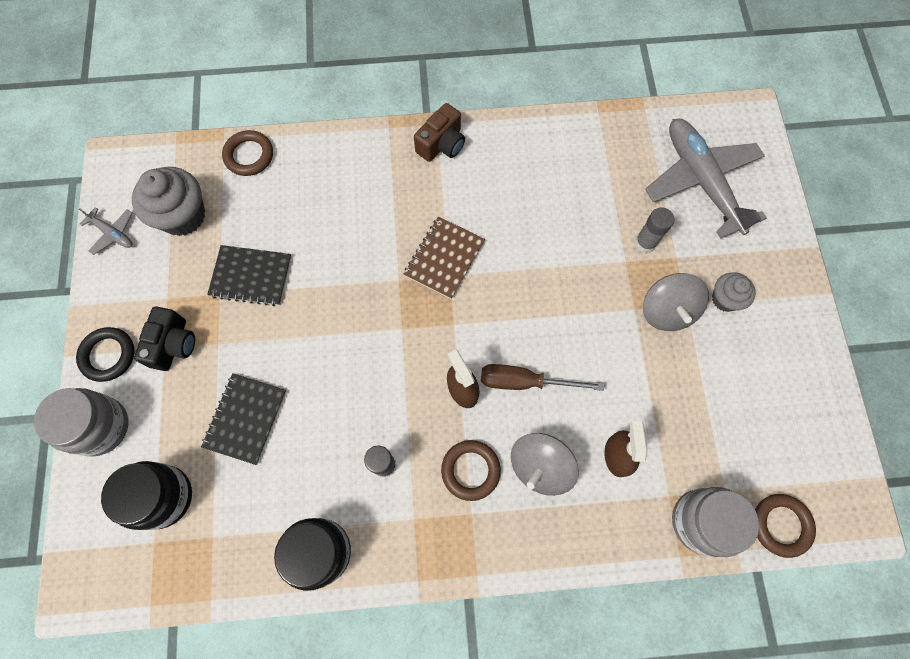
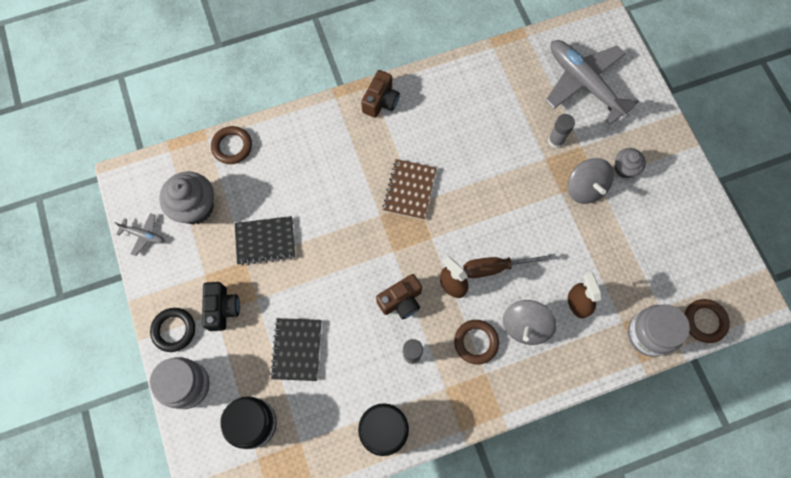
camera: 15 degrees left, 0 degrees up
(392, 392) = (401, 301): none -> brown camera

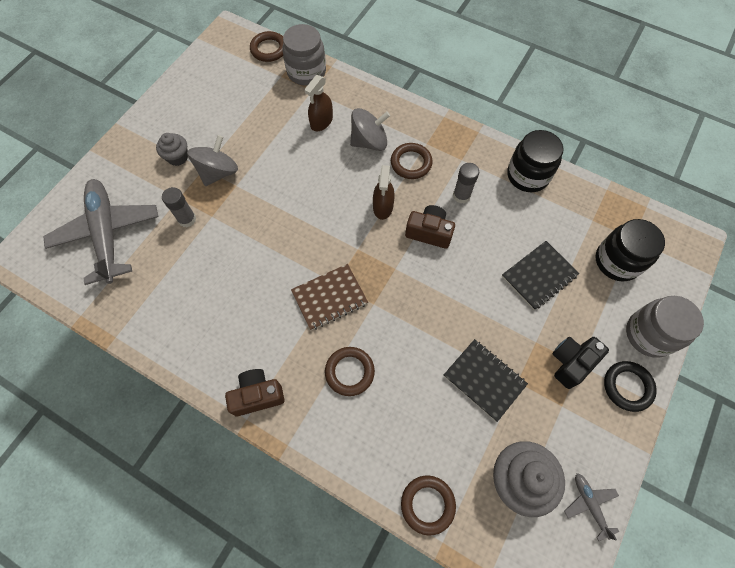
camera: 130 degrees left, 5 degrees down
(347, 164) = (349, 372): none -> brown ring
(496, 267) = (341, 188): brown screwdriver -> none
(584, 83) = (107, 234): grey plane -> grey plane turned 150 degrees clockwise

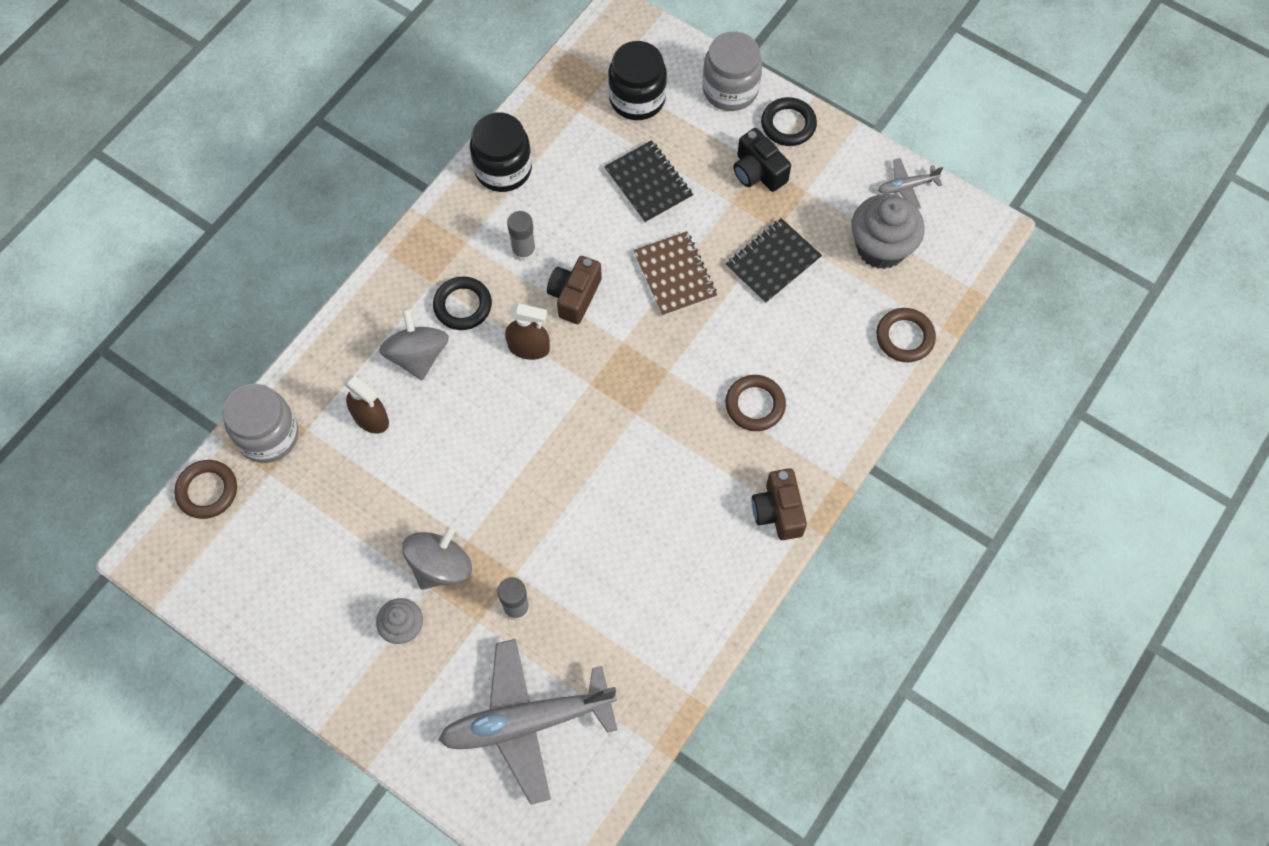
camera: 85 degrees left, 0 degrees up
(218, 172) = (440, 566): grey spinning top -> grey spinning top turned 90 degrees clockwise
(329, 297) = (656, 422): brown notebook -> brown notebook (675, 275)
(411, 163) = (463, 306): brown ring -> black ring

